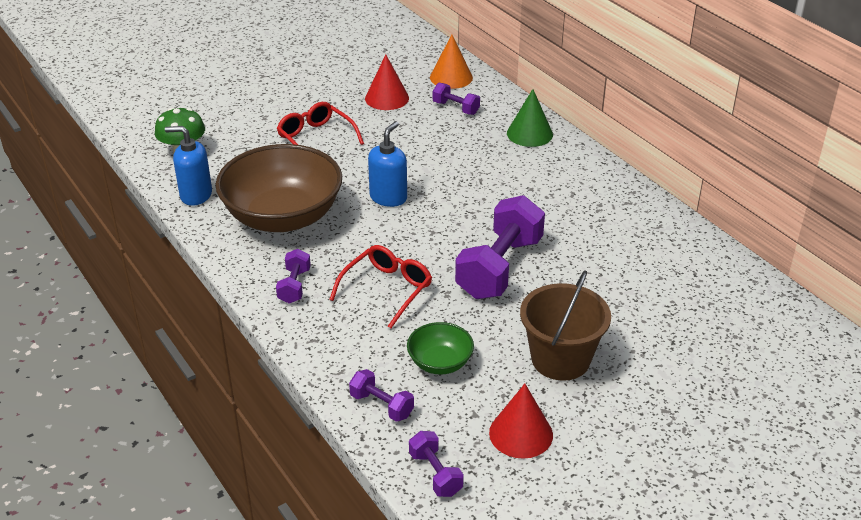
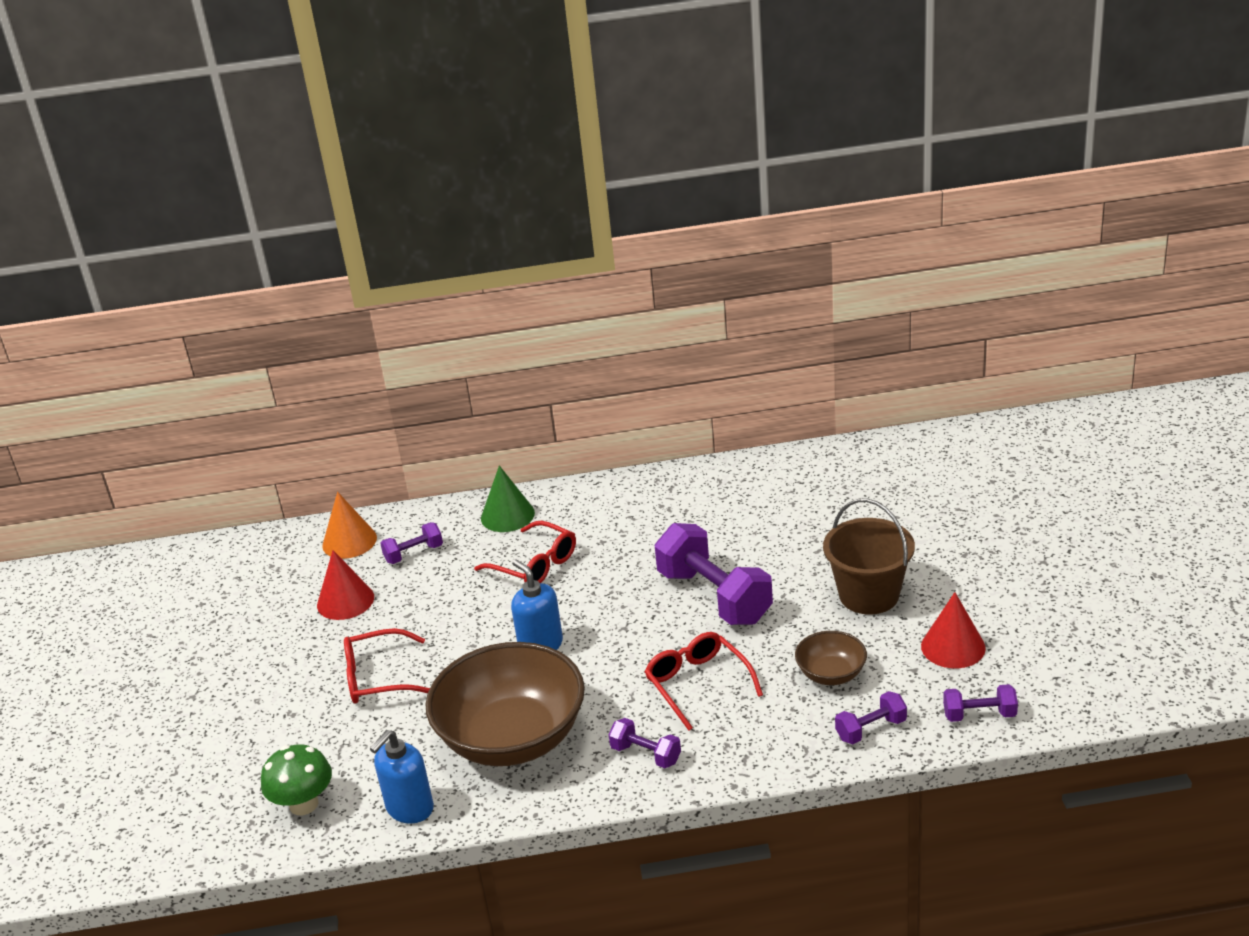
camera: 60 degrees left, 5 degrees down
(440, 363) = (831, 674): green bowl -> brown bowl
(479, 165) = (535, 565): none -> red glasses

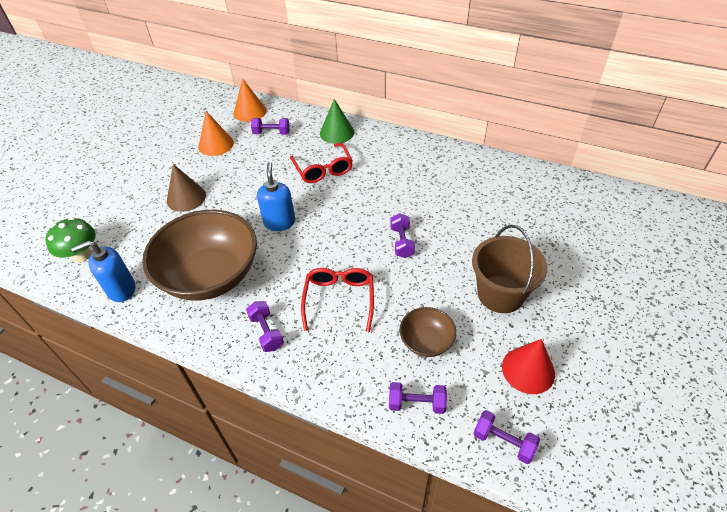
camera: 30 degrees right, 15 degrees up
(345, 601) = (216, 144): red cone -> orange cone
(377, 678) = (186, 198): red glasses -> brown cone
(714, 597) = (402, 242): purple dumbbell -> purple dumbbell, size x0.48

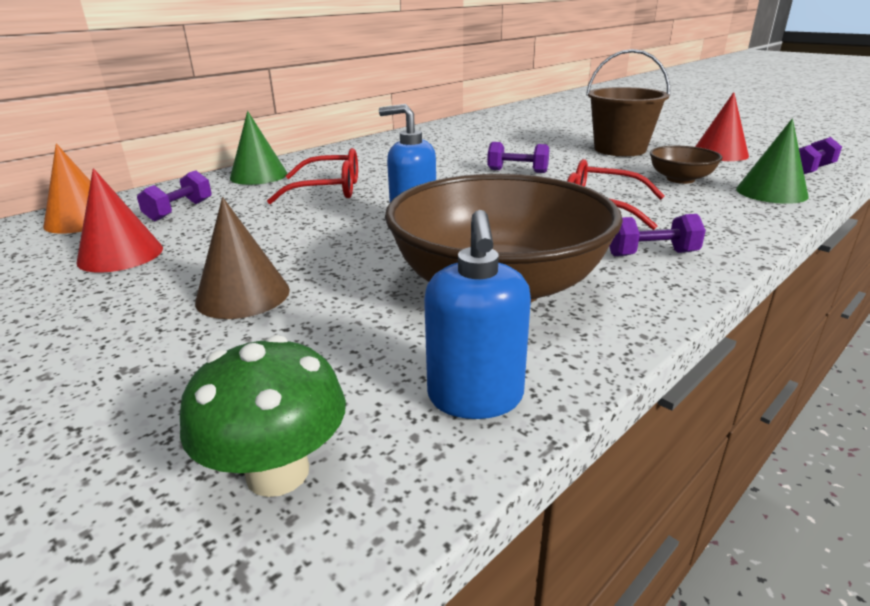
camera: 70 degrees left, 20 degrees down
(216, 144) = (120, 255): orange cone -> red cone
(416, 403) = (771, 192): purple dumbbell -> green cone

